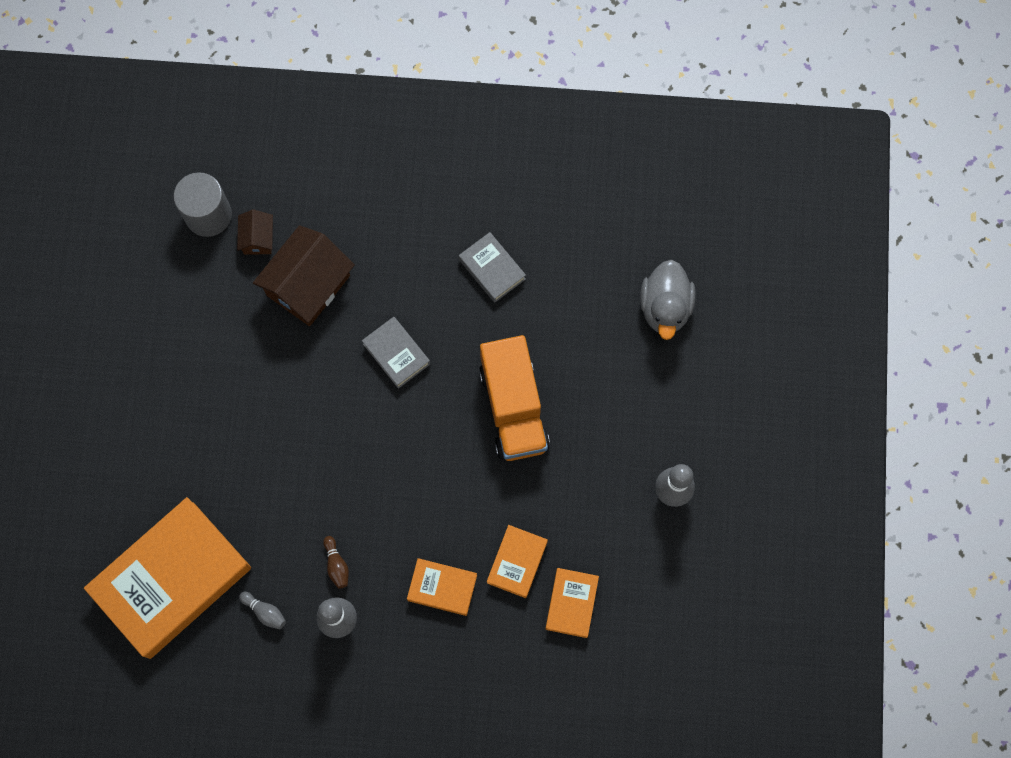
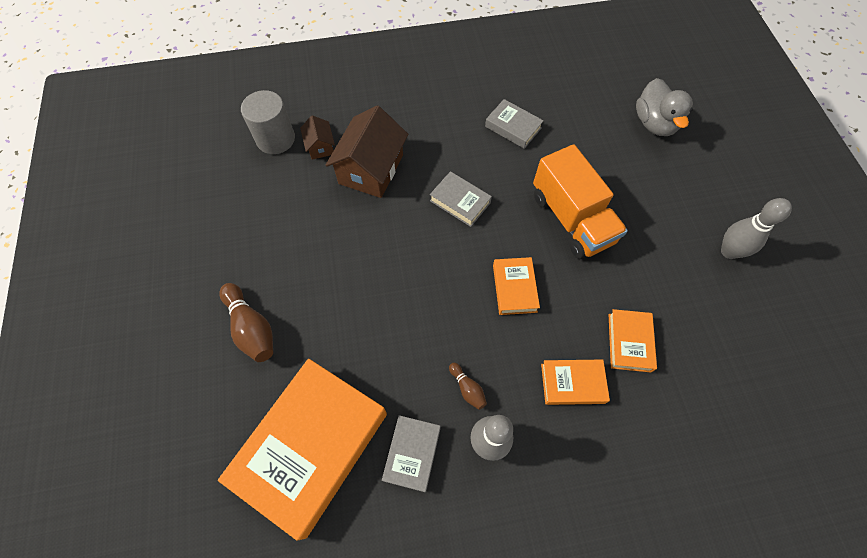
camera: 15 degrees left, 10 degrees down
(138, 445) = (251, 328): none -> brown bowling pin
(265, 612) = (412, 454): grey bowling pin -> grey book
(571, 603) = (693, 366): orange book -> orange book (514, 288)

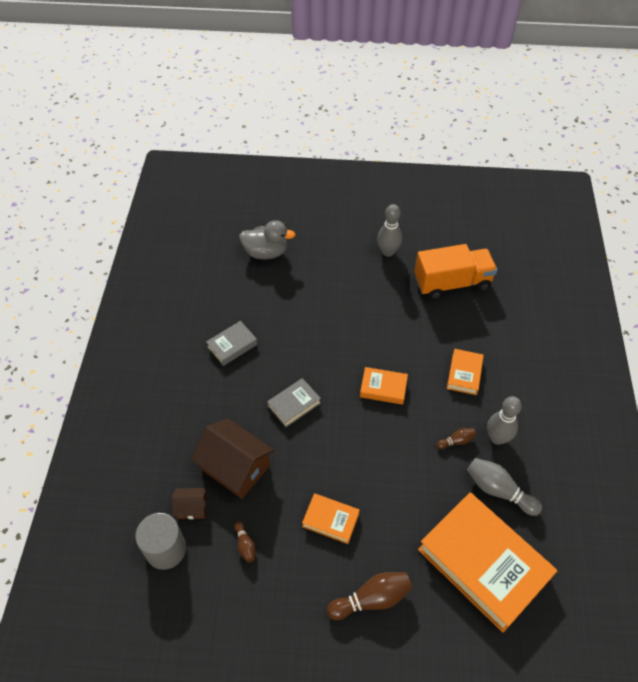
camera: 75 degrees left, 10 degrees down
(291, 199) = (245, 545): none -> brown bowling pin
(412, 454) = (498, 490): grey book -> grey bowling pin
(571, 219) = (334, 333): orange truck -> orange truck (452, 283)
(629, 342) = (441, 331): orange book -> orange book (330, 520)

